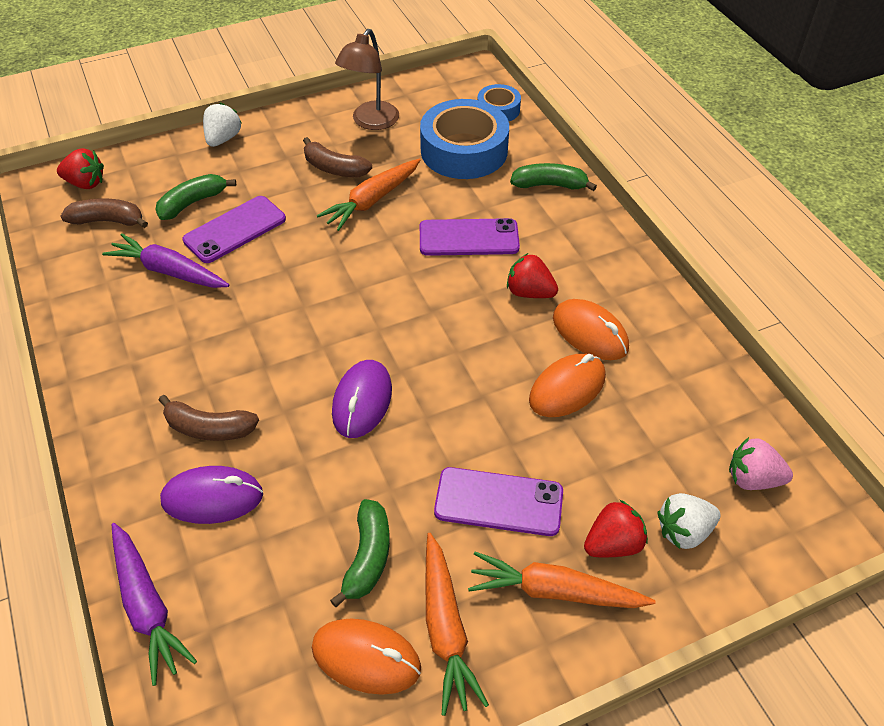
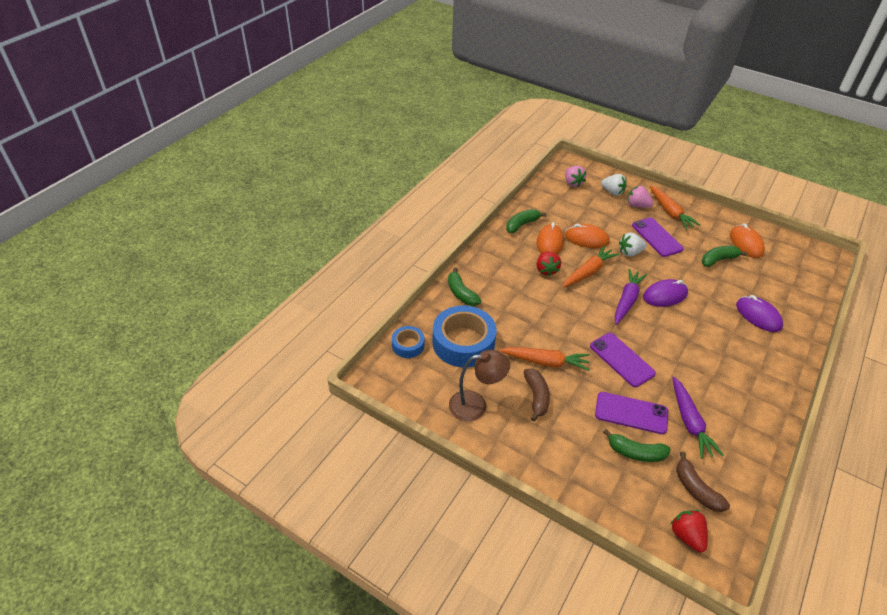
camera: 125 degrees left, 5 degrees down
(147, 607) = (810, 307): purple carrot -> purple carrot (627, 300)
(209, 428) = (737, 338): brown banana -> none
(223, 139) = (568, 482): white strawberry -> white strawberry (630, 252)
(446, 629) = (713, 230): orange carrot -> orange carrot (588, 272)
(469, 238) = (533, 307): purple phone -> purple phone (622, 359)
(613, 544) = (637, 205): red strawberry -> pink strawberry
(660, 324) = (522, 225): none -> green banana

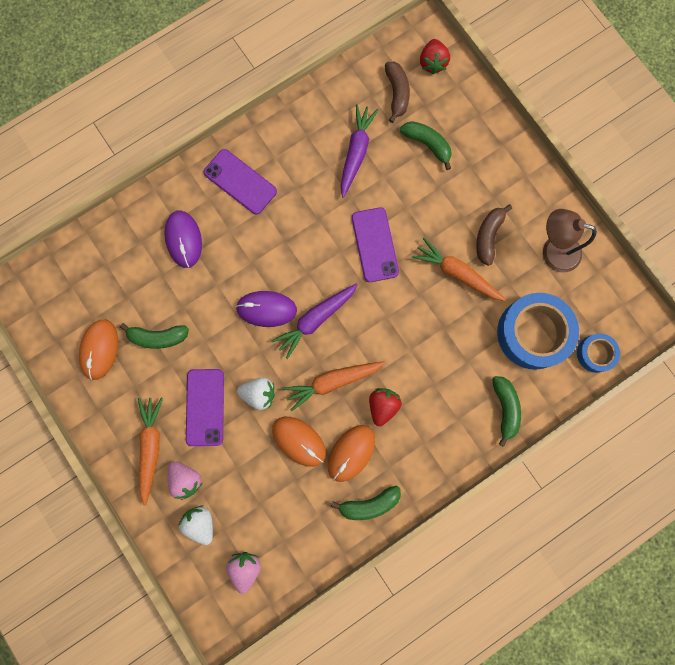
camera: 155 degrees left, 35 degrees up
(631, 413) = (405, 183): purple phone -> purple phone (240, 182)

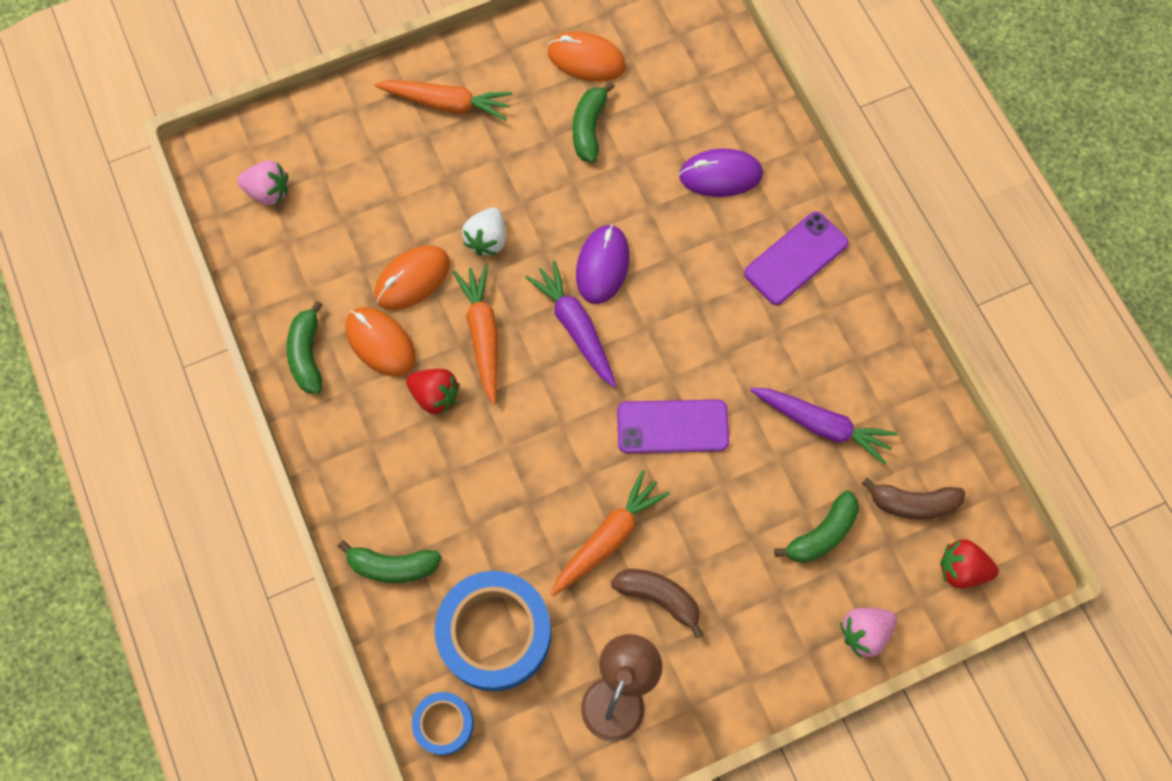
camera: 100 degrees right, 10 degrees down
(186, 479) = (396, 138): pink strawberry -> pink strawberry (864, 632)
(200, 522) = (338, 148): white strawberry -> none
(205, 407) = (484, 172): purple phone -> none

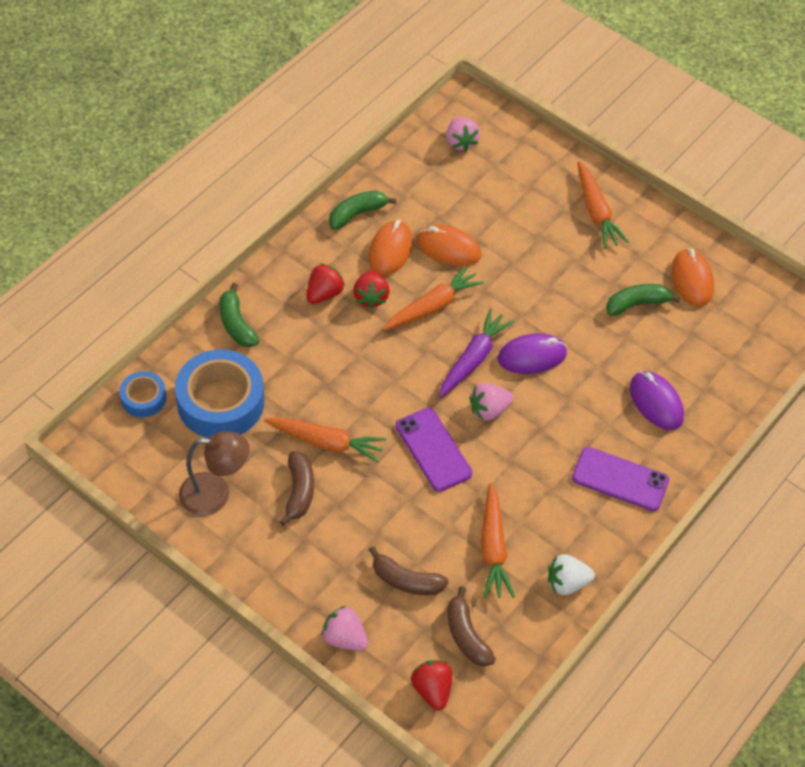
camera: 60 degrees right, 15 degrees down
(402, 445) = (324, 294): none -> red strawberry
(487, 239) = (506, 279): white strawberry -> white strawberry (567, 583)
(649, 344) = (489, 410): none -> pink strawberry
(822, 425) = (493, 548): purple carrot -> orange carrot
(822, 534) = (406, 580): green banana -> brown banana

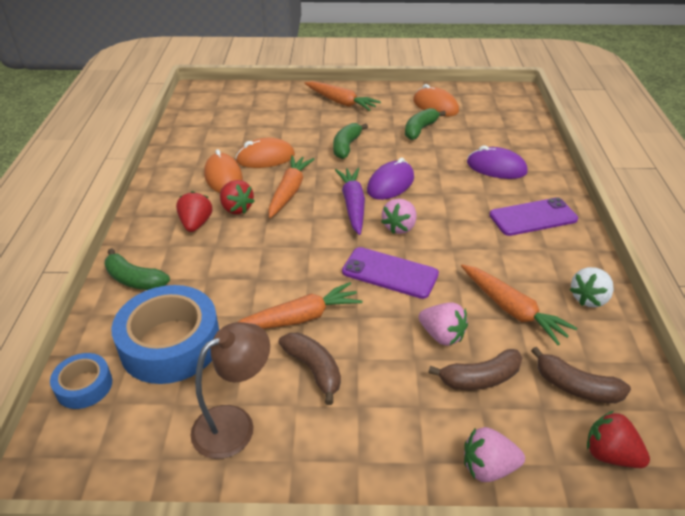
camera: 35 degrees left, 15 degrees down
(357, 214) = (176, 169): green banana -> green banana (346, 146)
(460, 142) = (215, 107): pink strawberry -> pink strawberry (442, 335)

